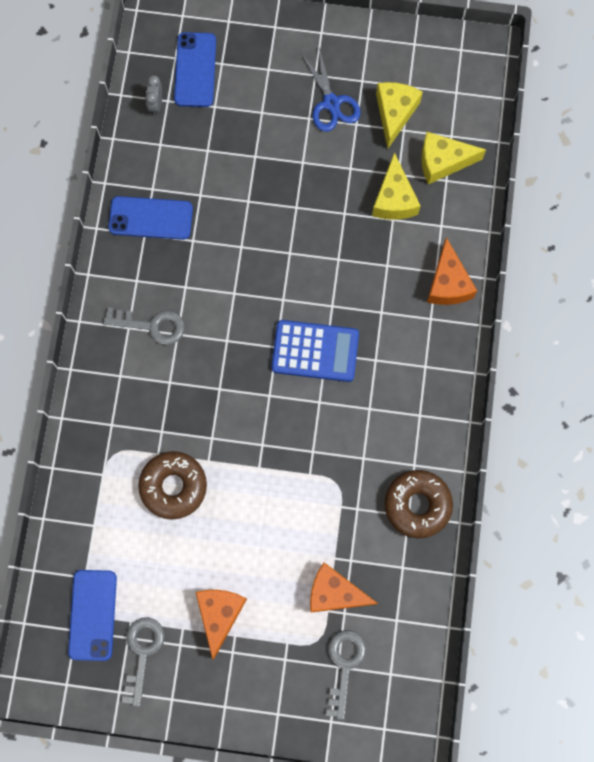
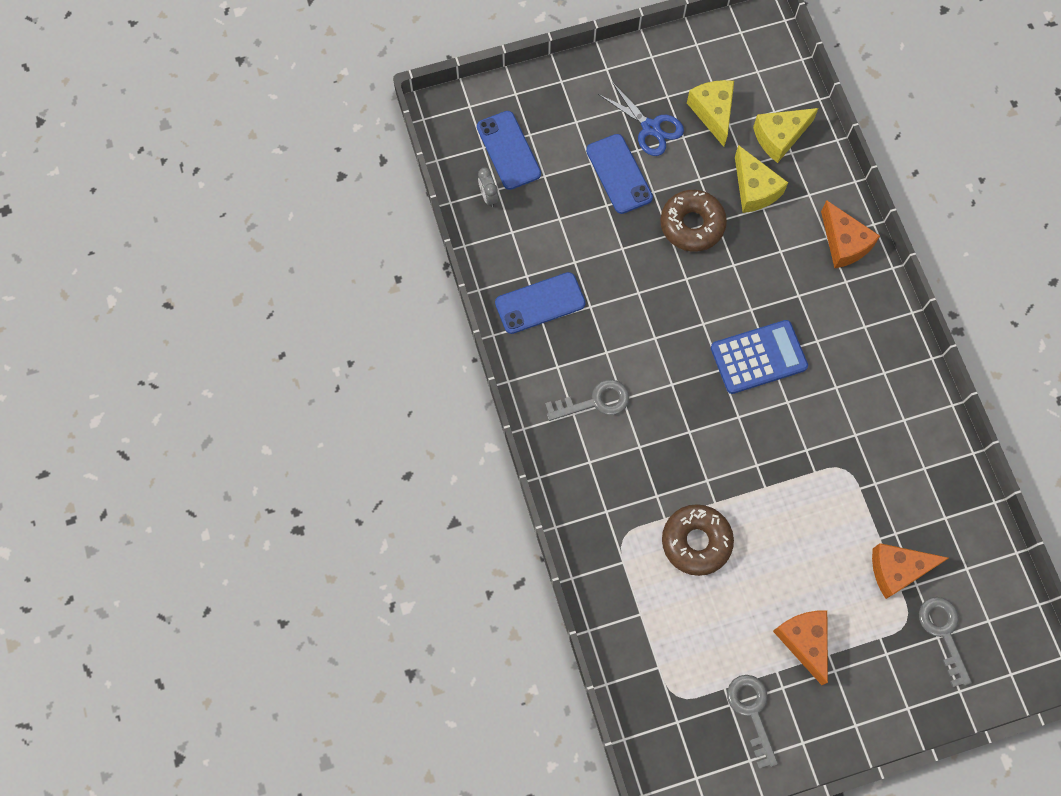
camera: 25 degrees left, 5 degrees down
(93, 615) = (685, 699): blue phone -> blue phone (619, 174)
(417, 505) = (927, 454): brown donut -> brown donut (692, 225)

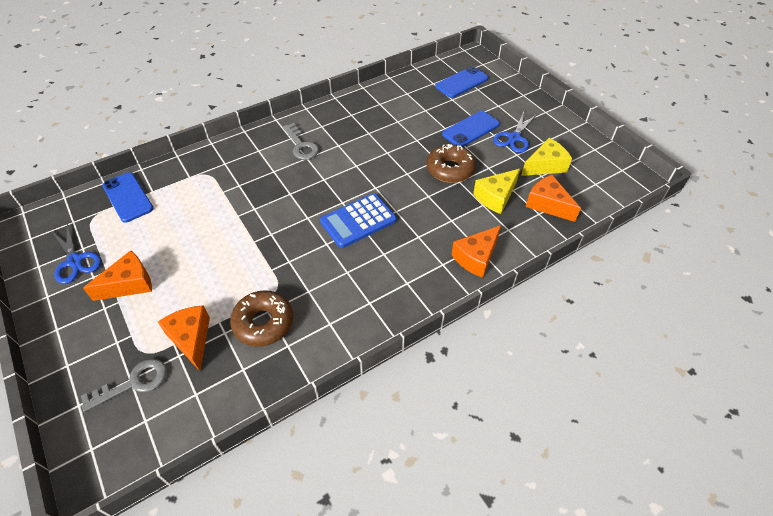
camera: 75 degrees right, 20 degrees down
(488, 197) = (426, 80): grey clock -> none
(540, 303) = (363, 112): blue phone -> blue phone (128, 197)
(696, 542) = (206, 210): brown donut -> brown donut (263, 323)
(752, 712) = (75, 261): grey key -> blue scissors
(758, 357) = (358, 221): blue calculator -> blue calculator turned 90 degrees clockwise
(779, 137) = (547, 204): yellow cheese -> orange cheese

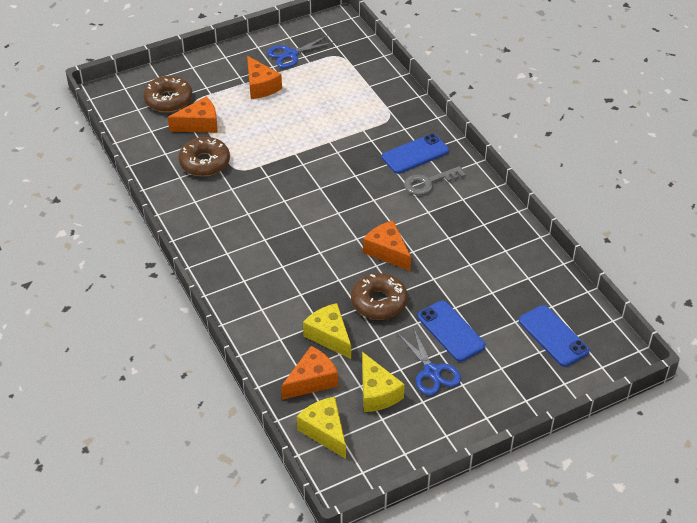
camera: 95 degrees right, 5 degrees down
(128, 197) = (362, 72): blue phone -> blue phone (415, 154)
(133, 383) = (168, 100): grey key -> brown donut
(358, 221) = (310, 223): blue calculator -> none
(476, 257) = (247, 306): orange cheese -> orange cheese (387, 251)
(514, 138) = (432, 372): blue scissors -> blue scissors turned 150 degrees counterclockwise
(595, 193) = (325, 431): none -> yellow cheese

